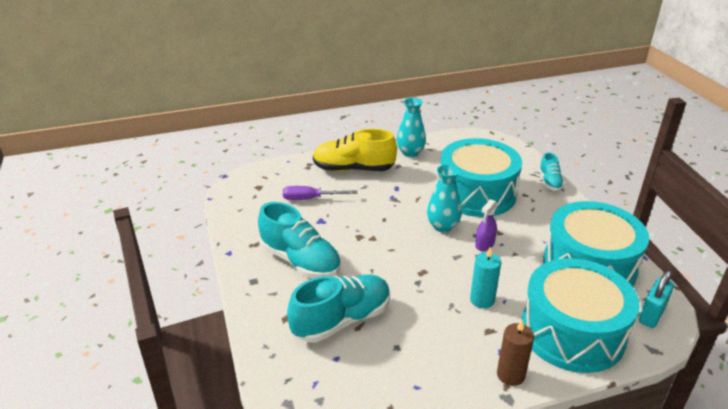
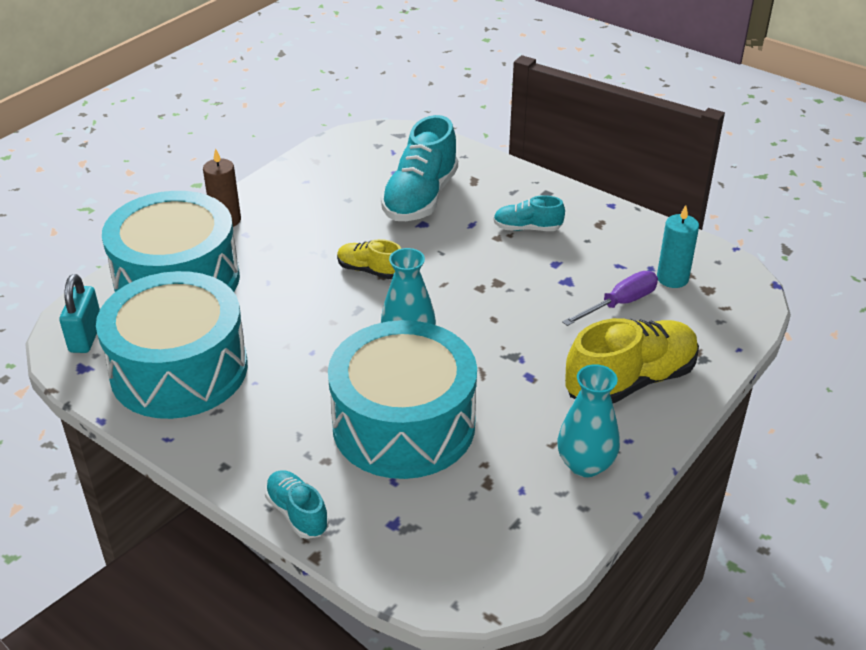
camera: 145 degrees right, 5 degrees up
(300, 261) = (527, 228): turquoise shoe -> turquoise shoe, size x0.53
(429, 278) = (370, 270): none -> yellow shoe
(482, 300) = (293, 272): turquoise candle -> turquoise candle (672, 278)
(484, 244) = (334, 341): purple spray bottle -> none

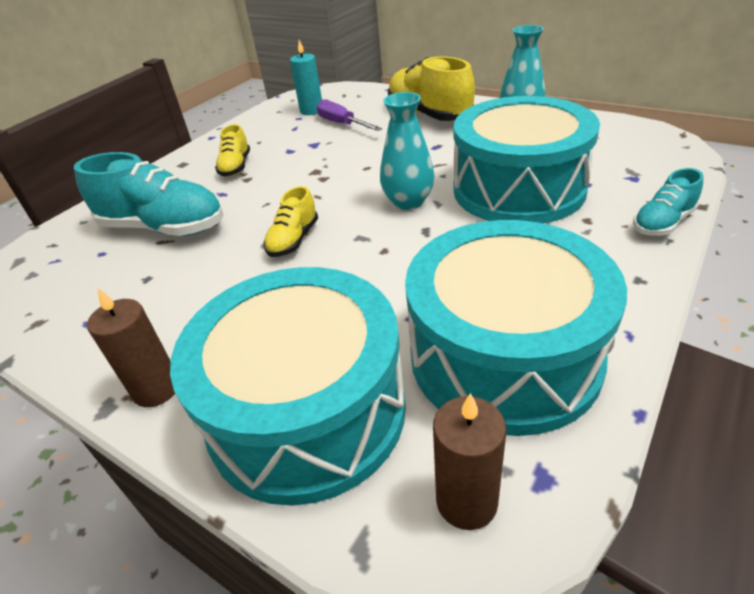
camera: 90 degrees left, 0 degrees up
(86, 337) = (466, 501): turquoise padlock -> brown candle
(527, 228) = (236, 167): turquoise shoe -> yellow shoe

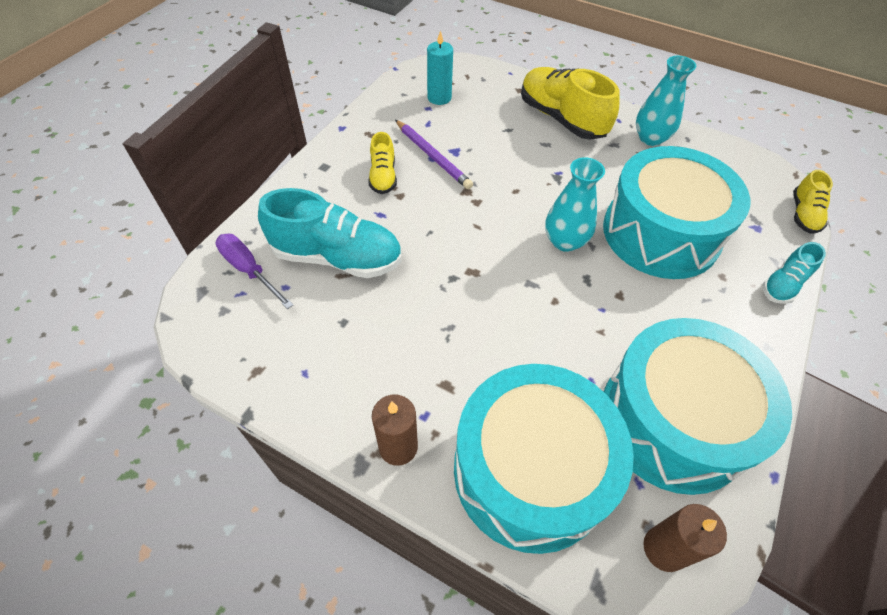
camera: 10 degrees left, 15 degrees up
(290, 149) = (432, 156): none -> purple pencil
(293, 240) = (469, 282): yellow shoe -> yellow shoe (803, 214)
(342, 124) = (476, 123): purple screwdriver -> purple screwdriver (249, 270)

